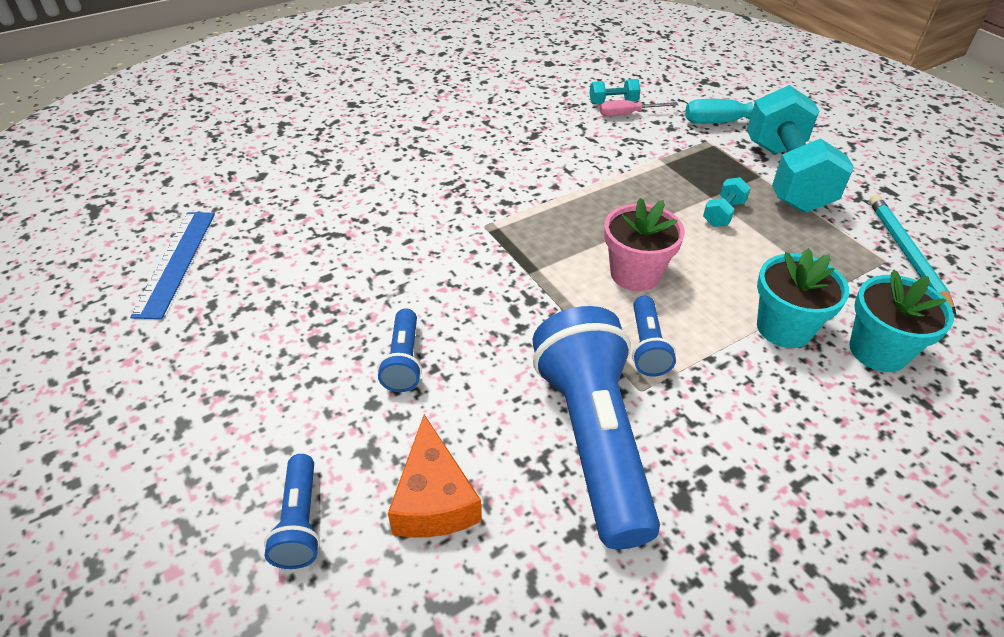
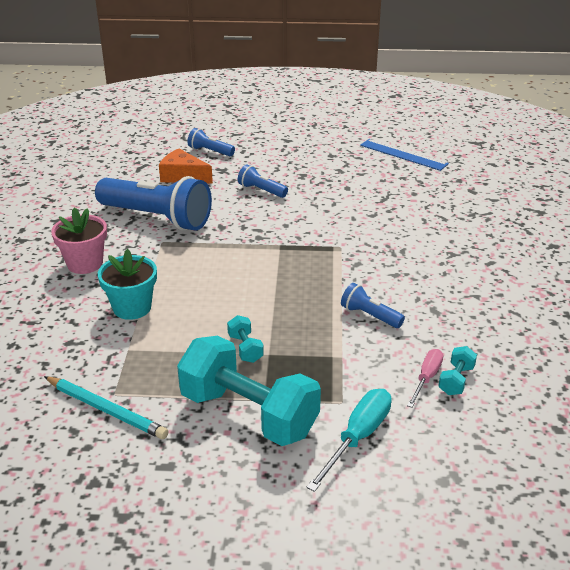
camera: 125 degrees right, 10 degrees down
(635, 274) = (235, 279): pink flower pot -> pink flower pot (85, 263)
(647, 346) = (182, 256): blue flashlight -> blue flashlight (370, 316)
(878, 351) = (74, 330): turquoise flower pot -> none

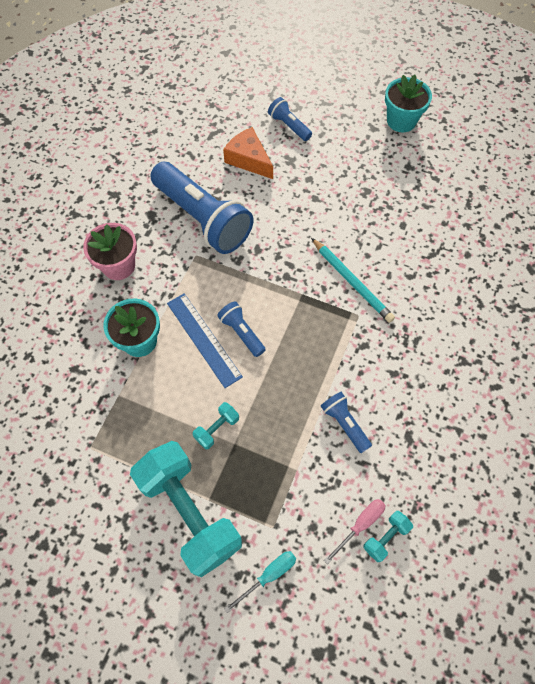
camera: 20 degrees right, 30 degrees up
(106, 410) = (78, 464): turquoise pencil -> turquoise pencil (352, 282)
(245, 348) = (217, 429): turquoise dumbbell -> turquoise dumbbell turned 45 degrees clockwise
(261, 190) = (316, 205): blue flashlight -> blue flashlight (241, 332)
(309, 132) = (401, 121): none -> turquoise flower pot
(358, 437) = (269, 575): turquoise screwdriver -> turquoise screwdriver, size x0.64
(403, 154) = (485, 187): blue ruler -> blue ruler (204, 339)

